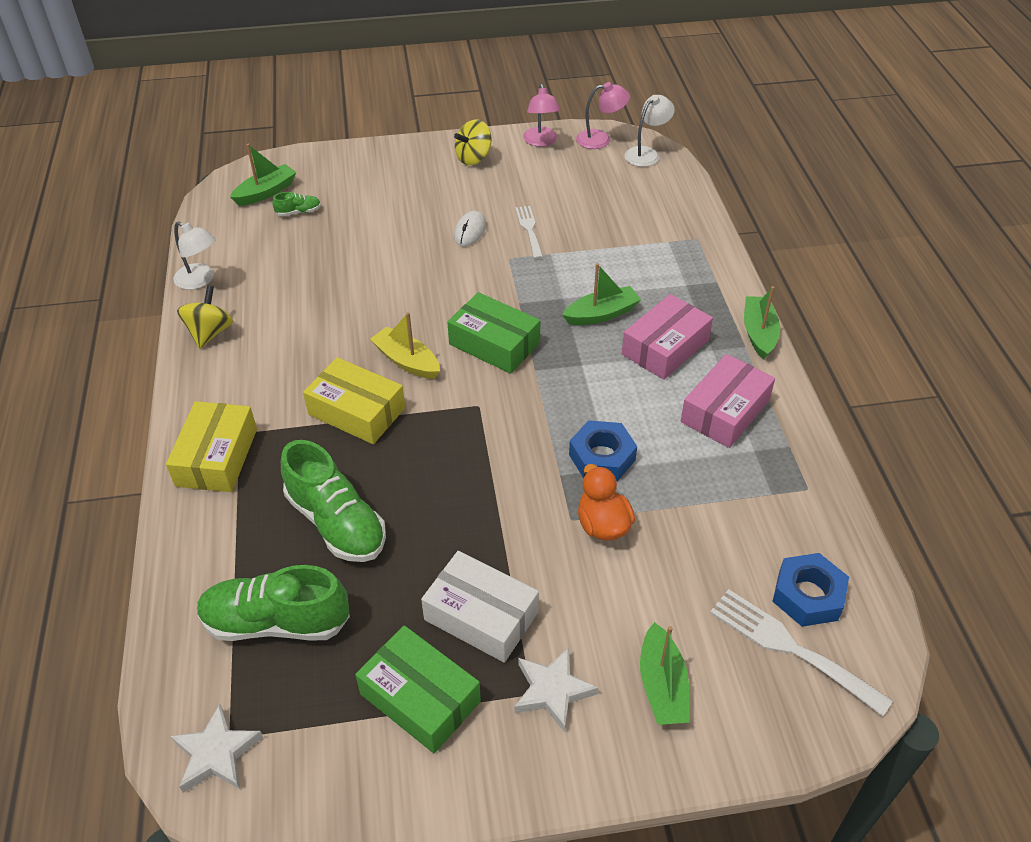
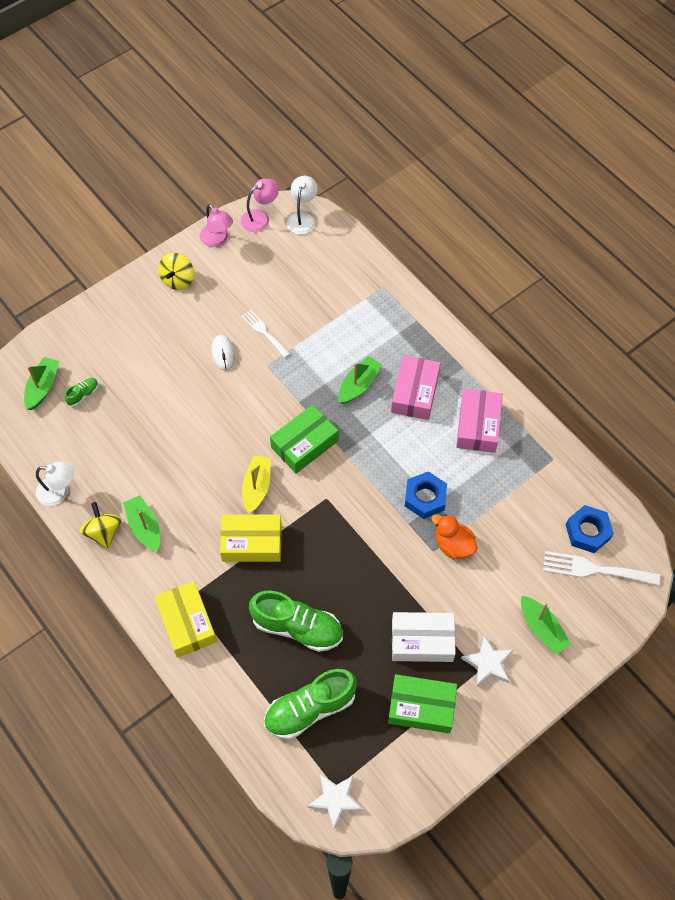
camera: 30 degrees left, 15 degrees up
(407, 361) = (257, 487): yellow boat -> yellow boat turned 90 degrees clockwise
(494, 343) = (304, 444): green box -> green box turned 45 degrees counterclockwise
(759, 333) = (466, 352): green boat -> green boat (144, 527)

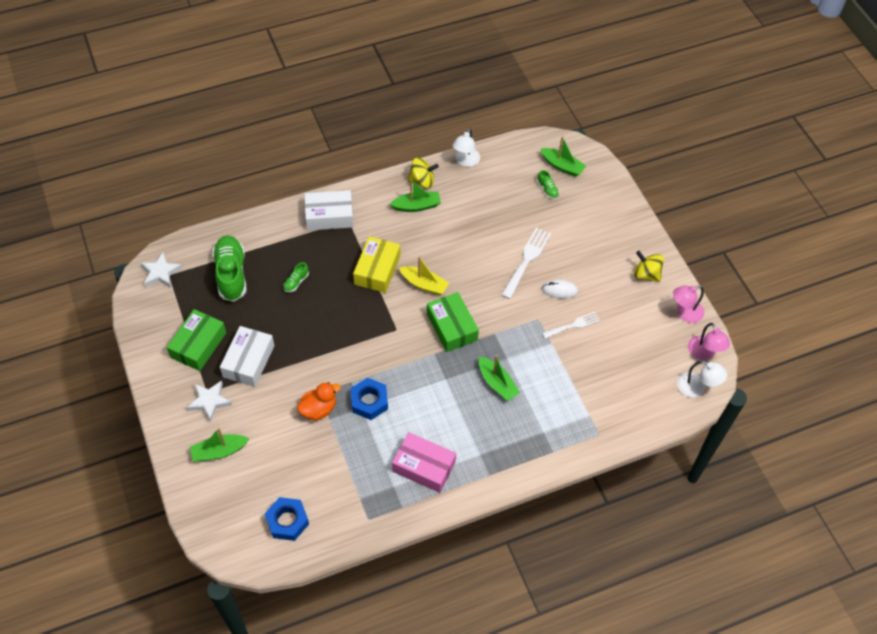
camera: 105 degrees right, 5 degrees down
(187, 623) = (329, 216): yellow box -> white box
(297, 627) = (296, 282): green shoe -> green shoe, size x0.44
(415, 393) = (474, 425): pink box -> none
(594, 569) = (251, 513): white fork -> white fork (527, 260)

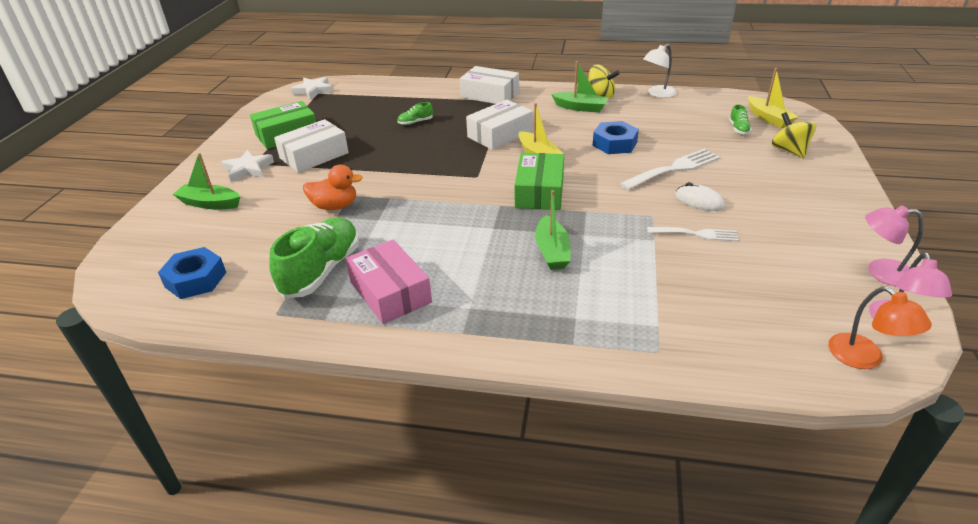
camera: 35 degrees right, 20 degrees down
(231, 274) = (366, 105): green shoe -> green shoe (321, 271)
(369, 401) = (391, 218): blue nut -> blue nut (614, 144)
(377, 270) = (500, 134): yellow box -> white box
(562, 166) = (768, 118): green boat -> yellow boat
(646, 274) = (835, 220): yellow spinning top -> yellow spinning top (789, 151)
(697, 388) = (864, 358): white lamp -> orange lamp

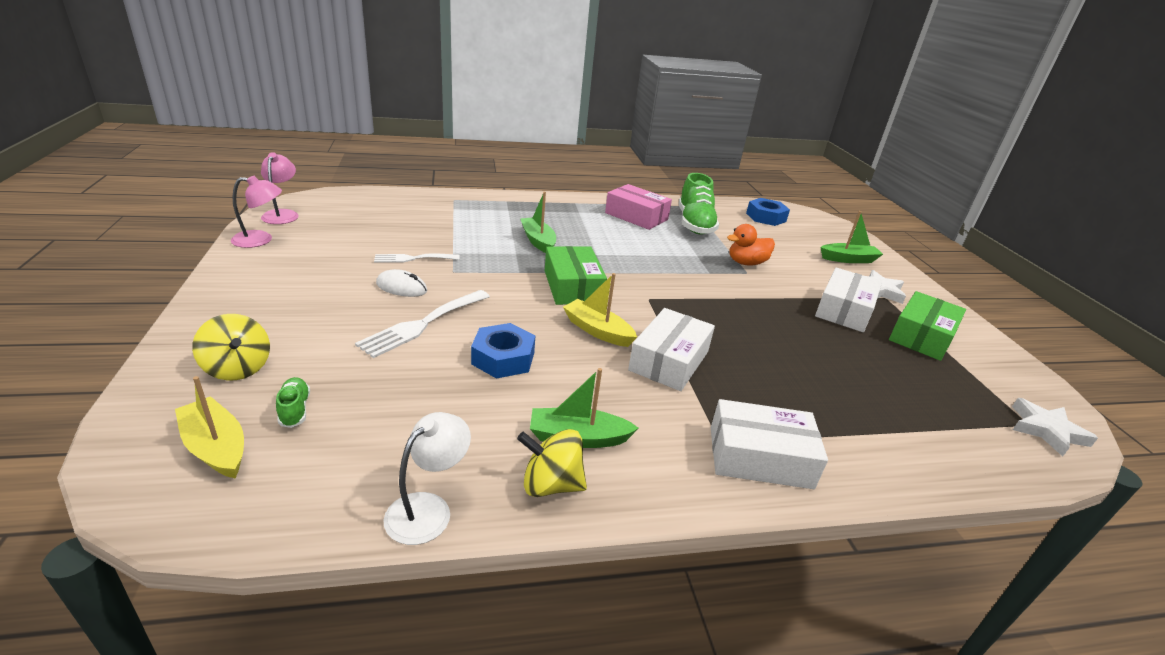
camera: 155 degrees right, 5 degrees down
(415, 122) = (802, 372): green shoe -> none
(864, 358) = (323, 200): orange lamp -> none

